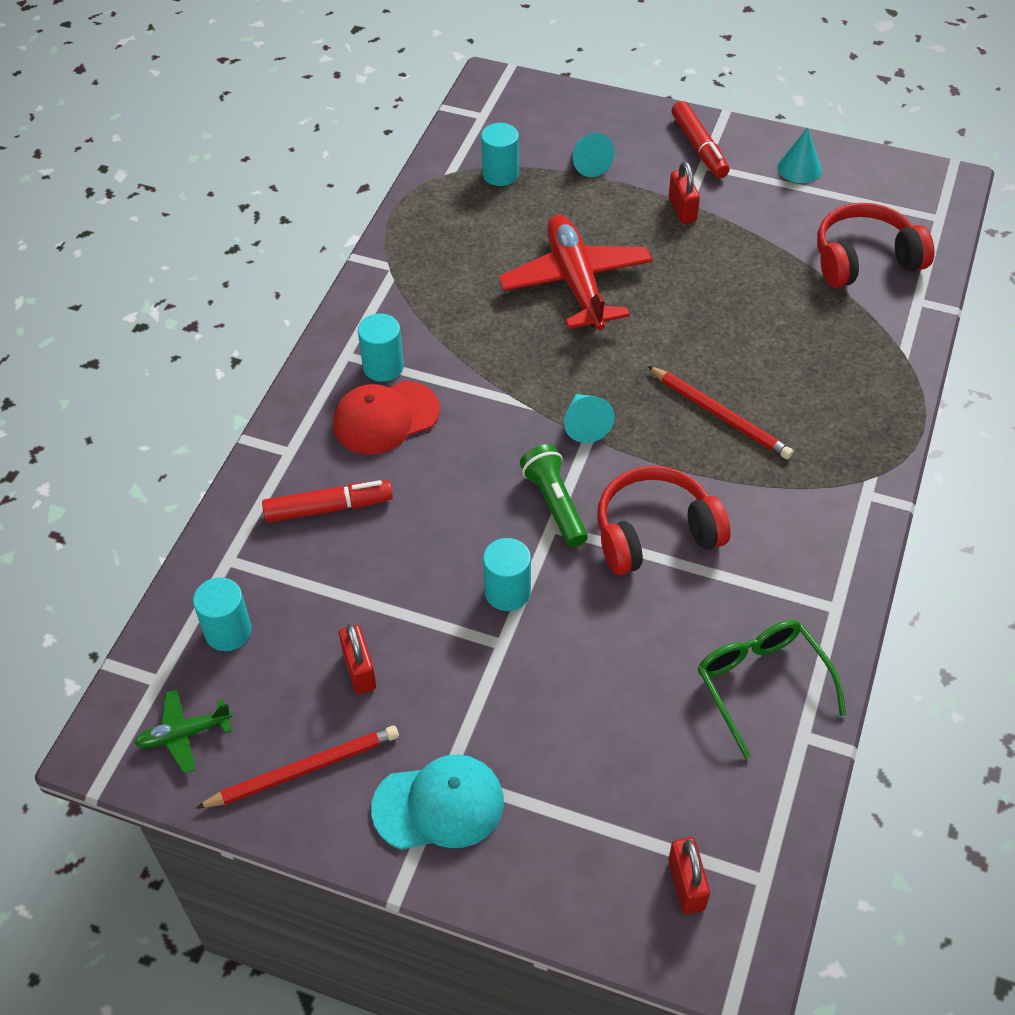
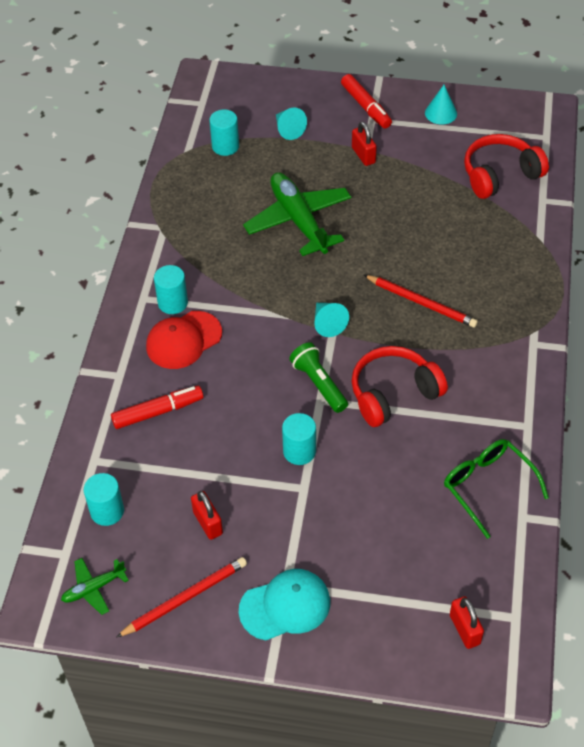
camera: 10 degrees left, 0 degrees up
(576, 282) = (298, 220): red plane -> green plane

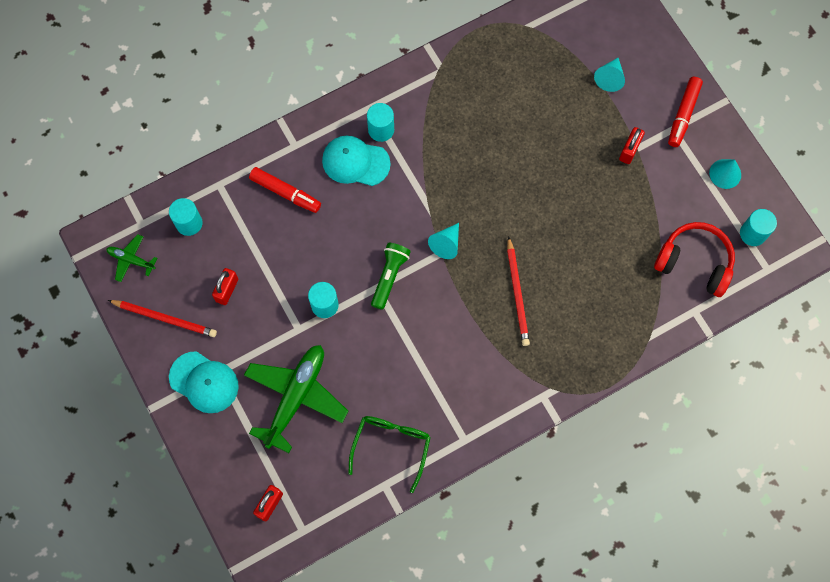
camera: 50 degrees right, 20 degrees up
(183, 340) = (355, 162): red cap -> turquoise cap
(225, 146) = (554, 48): turquoise cylinder -> turquoise cylinder (753, 233)
(298, 220) = (525, 154): green plane -> green plane (296, 397)
(393, 393) = (420, 331): red headphones -> none

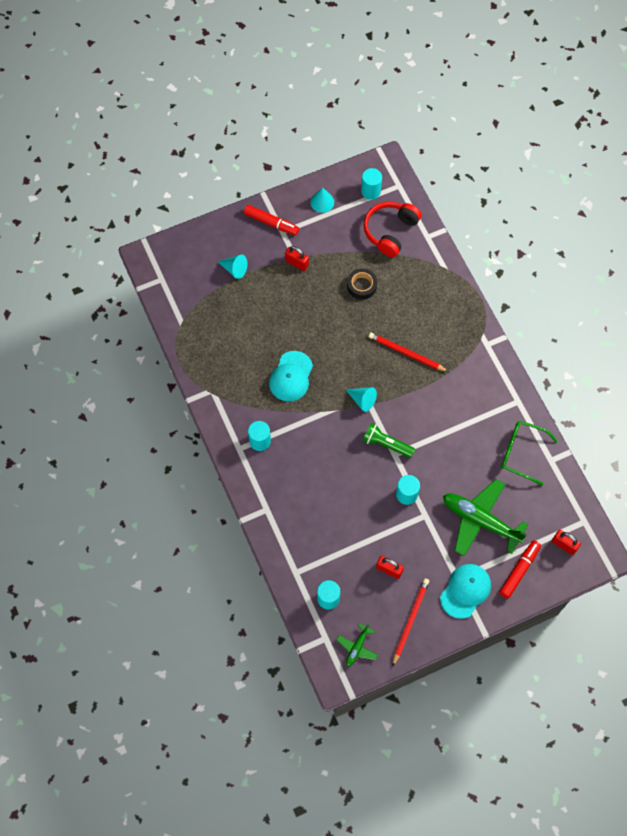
camera: 85 degrees left, 5 degrees down
(285, 193) = (308, 519): red marker -> red marker (519, 570)
(355, 162) = (286, 462): turquoise cap -> turquoise cap (291, 376)
(517, 293) = (406, 353): red pencil -> red pencil turned 150 degrees counterclockwise
(607, 232) = (361, 286): none -> black tape

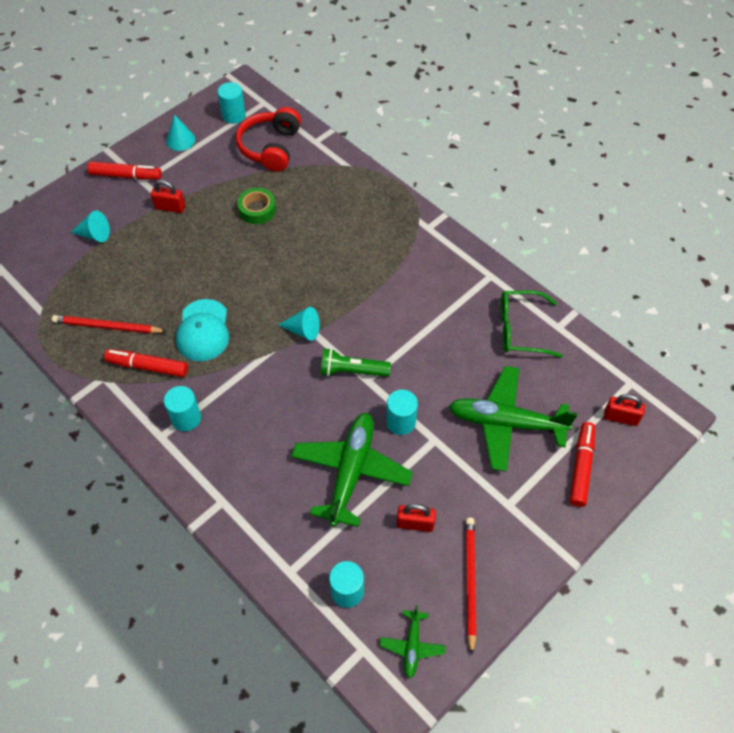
camera: 20 degrees left, 10 degrees down
(244, 392) = (147, 366): none -> red marker
(359, 518) = (351, 471): none -> green plane
(361, 286) = (257, 209): black tape -> green tape
(406, 353) = (337, 264): red pencil -> red pencil (107, 327)
(465, 591) = (525, 516): turquoise cap -> none

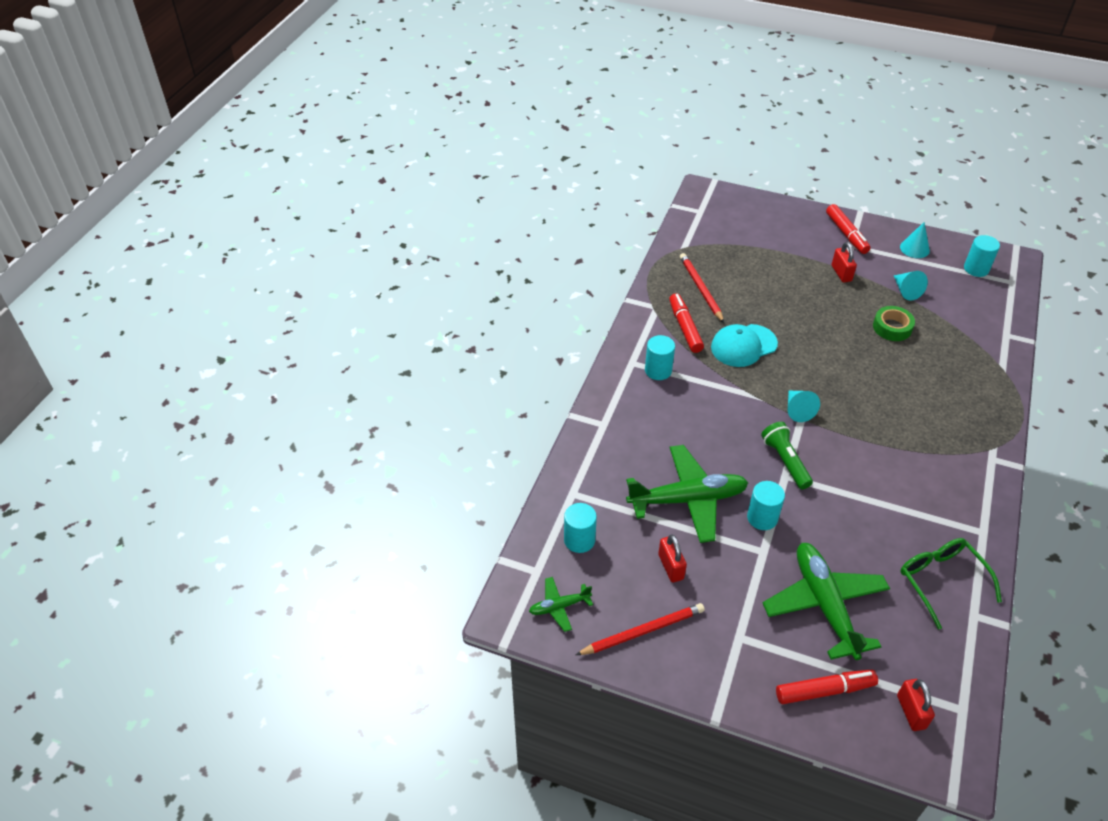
camera: 65 degrees right, 10 degrees down
(94, 235) = (775, 243): turquoise cone -> turquoise cone (906, 291)
(270, 147) = (967, 307): red headphones -> none

